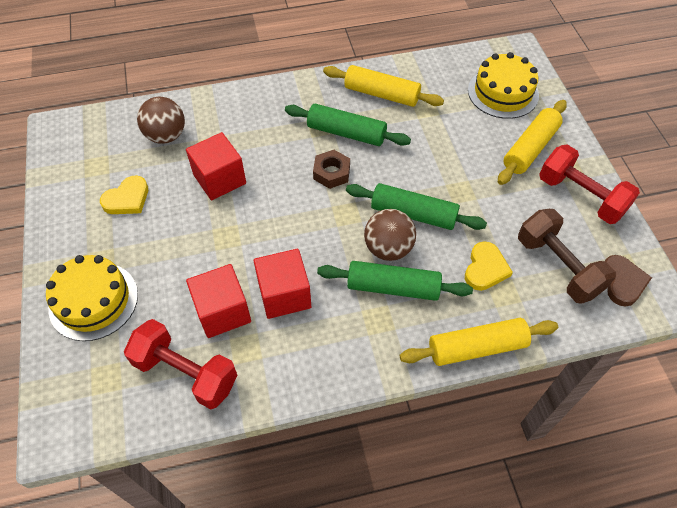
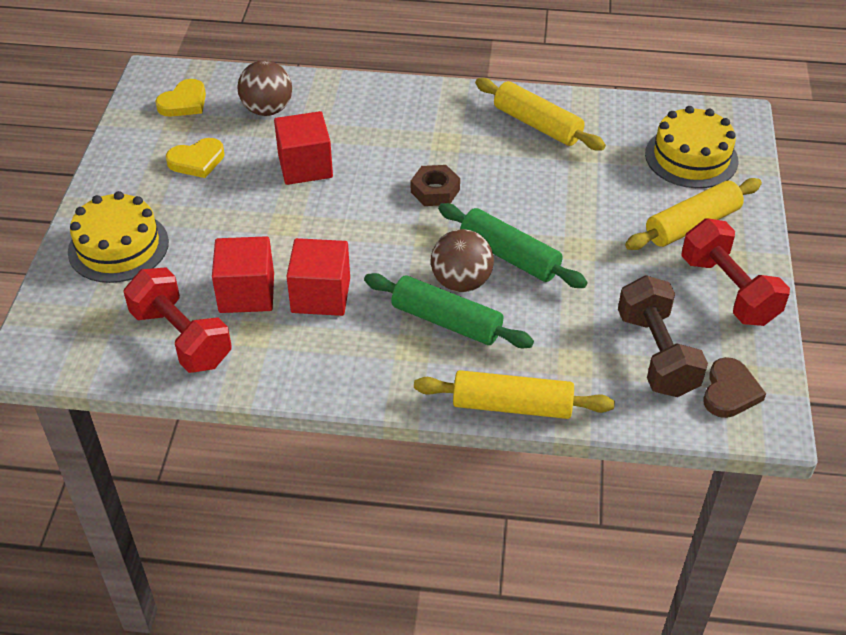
camera: 20 degrees right, 10 degrees down
(346, 133) = (473, 155): green rolling pin -> none
(485, 269) = (565, 332): yellow heart -> yellow heart (184, 102)

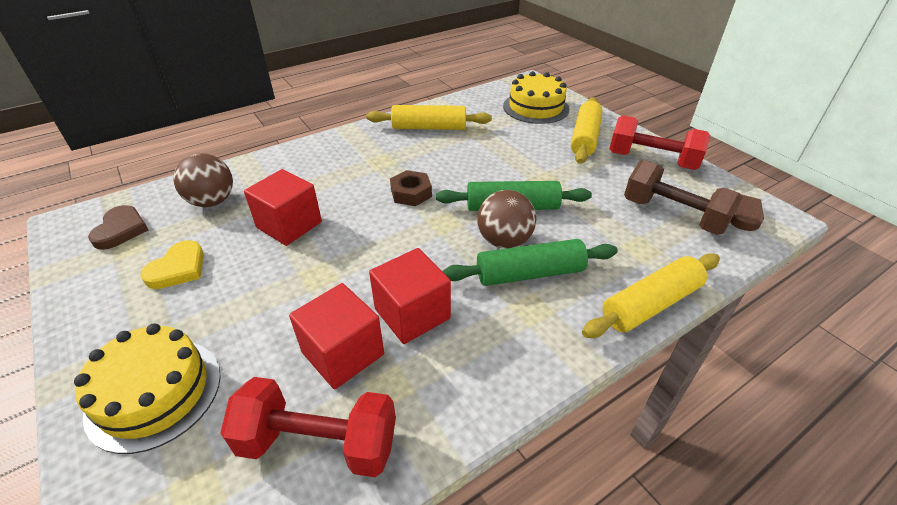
camera: 40 degrees left, 5 degrees down
(184, 102) = (121, 230): yellow heart -> brown heart

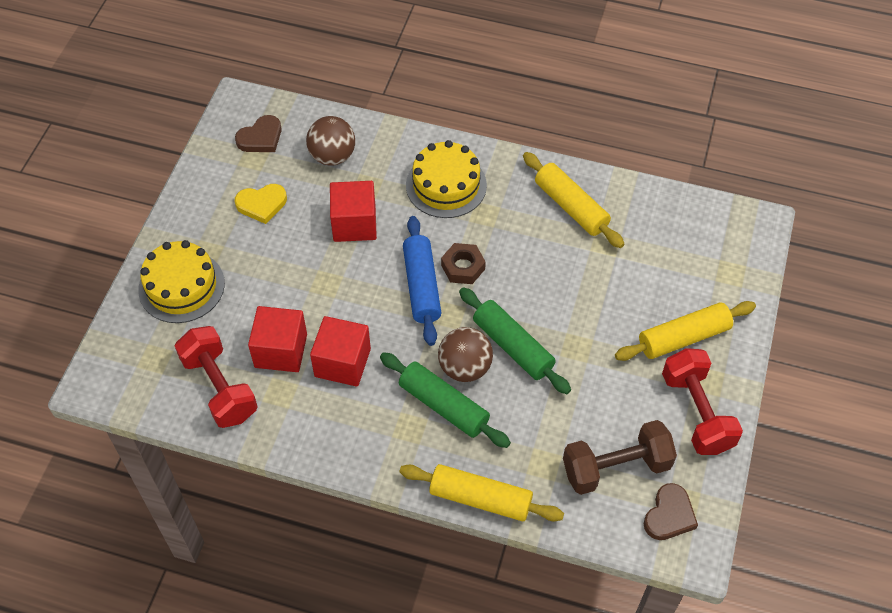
camera: 50 degrees right, 15 degrees up
(399, 222) = (421, 286): none -> blue rolling pin
(536, 107) = (702, 263): yellow cake -> yellow cake (446, 185)
(673, 215) = (616, 467): brown dumbbell -> brown dumbbell turned 75 degrees clockwise

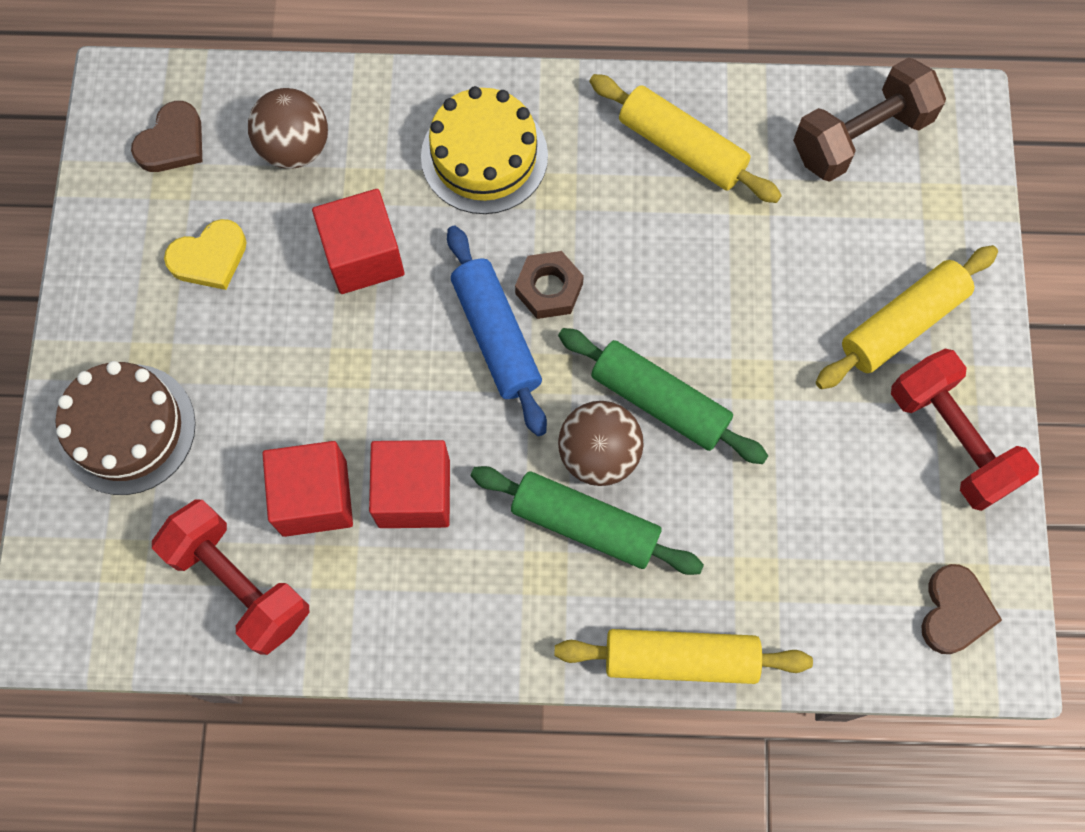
camera: 15 degrees left, 15 degrees up
(181, 286) = (127, 429): yellow cake -> brown cake
(616, 467) = (860, 557): brown dumbbell -> brown dumbbell (860, 137)

